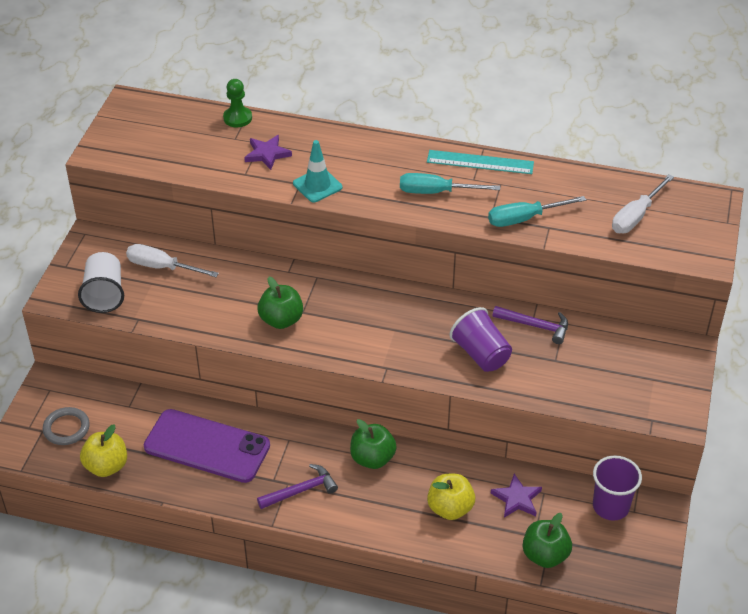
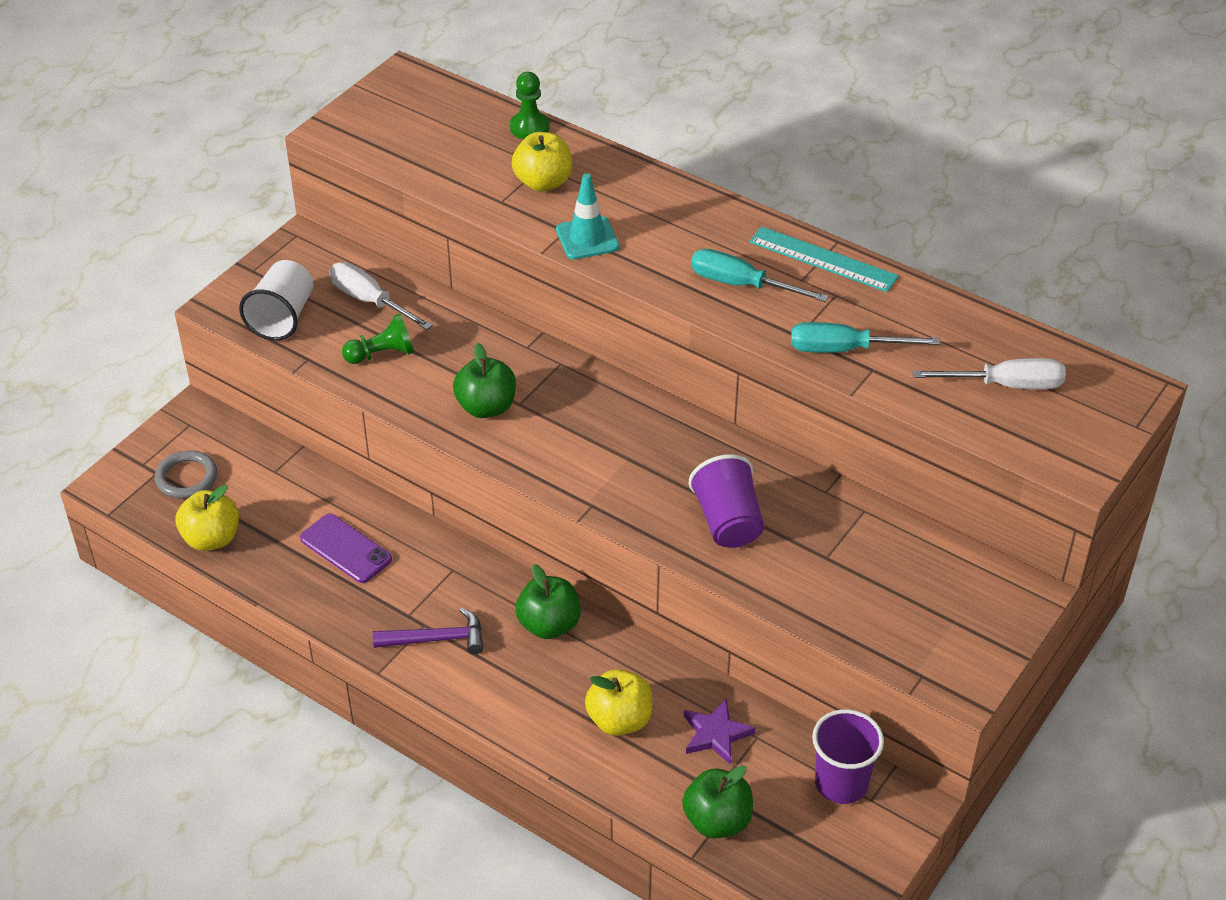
camera: 20 degrees right, 0 degrees up
(190, 302) = (382, 354): none -> green pawn
(207, 446) = (345, 549): purple phone -> purple phone, size x0.57
(267, 154) = (543, 182): purple star -> yellow apple
(535, 326) = (822, 504): purple hammer -> none
(636, 216) = (1005, 385): white screwdriver -> white screwdriver turned 150 degrees counterclockwise

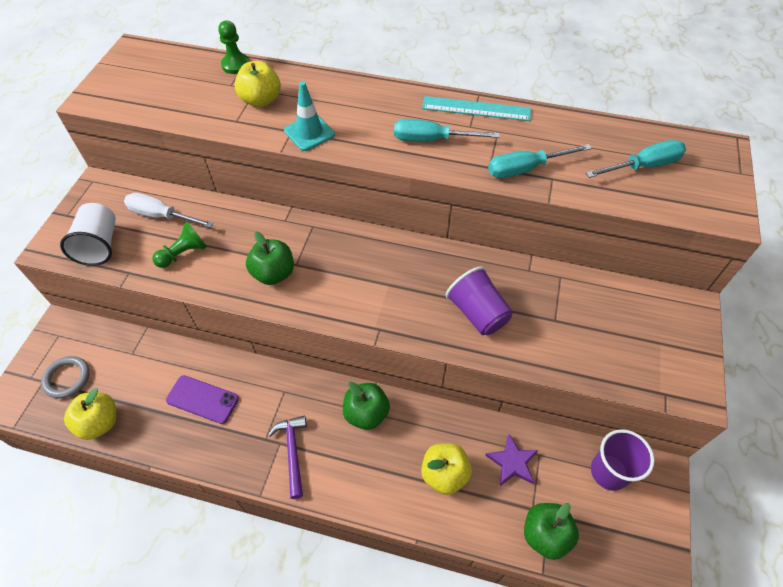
camera: 20 degrees left, 10 degrees up
(436, 639) = (292, 452): purple hammer -> purple hammer turned 75 degrees counterclockwise
(1005, 385) = (643, 166): white screwdriver -> turquoise screwdriver

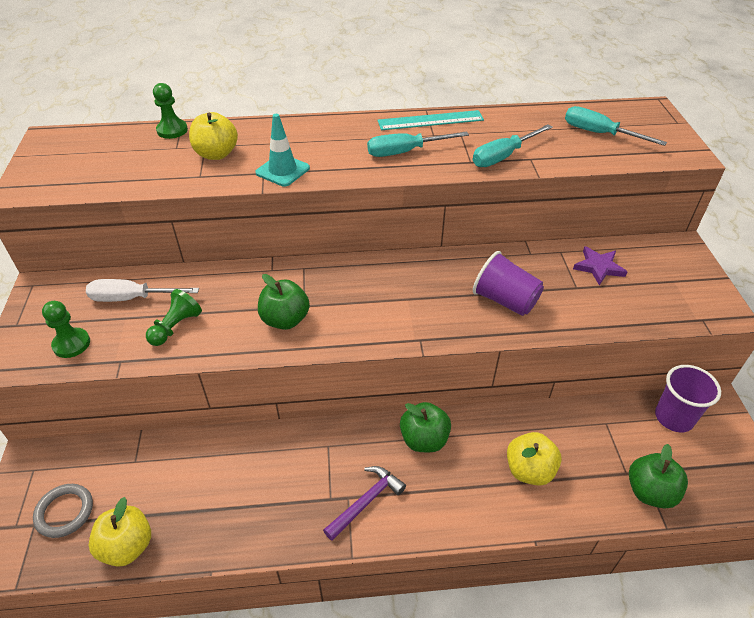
camera: 20 degrees left, 10 degrees down
(99, 245) = (71, 344): white cup -> green pawn
(202, 399) = (241, 482): purple phone -> none
(292, 452) = (366, 501): purple hammer -> purple hammer turned 75 degrees clockwise
(512, 462) = (586, 438): purple star -> purple star (598, 267)
(643, 166) = (599, 134): turquoise screwdriver -> turquoise screwdriver turned 105 degrees counterclockwise

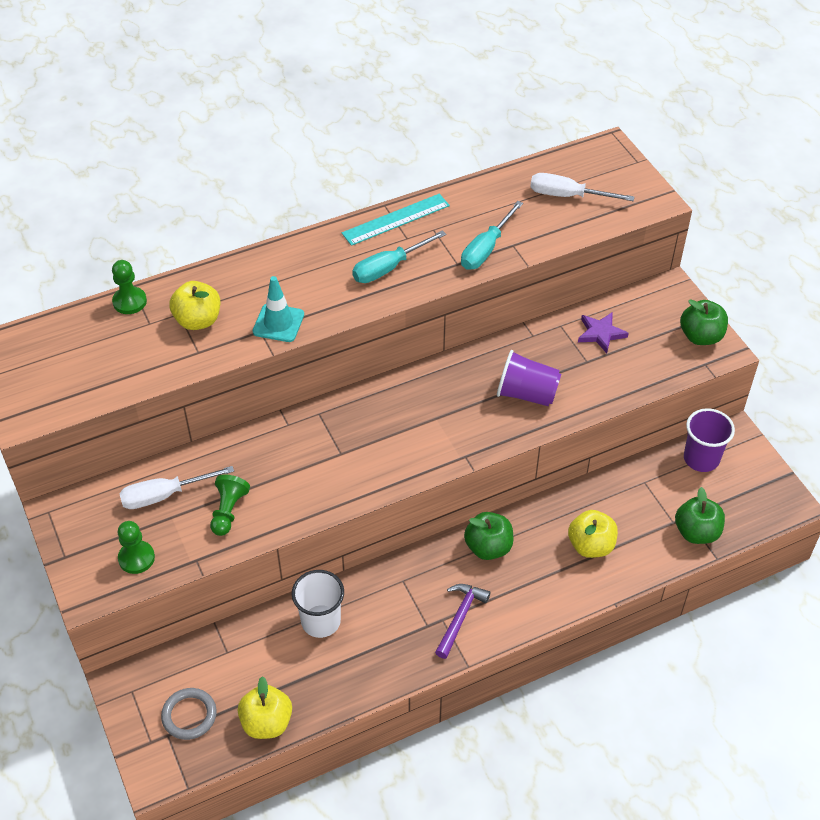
camera: 20 degrees left, 5 degrees up
(233, 460) = (321, 621): none -> white cup
(285, 320) = (330, 473): green apple -> green apple (700, 336)
(599, 134) = (568, 196): turquoise screwdriver -> white screwdriver

